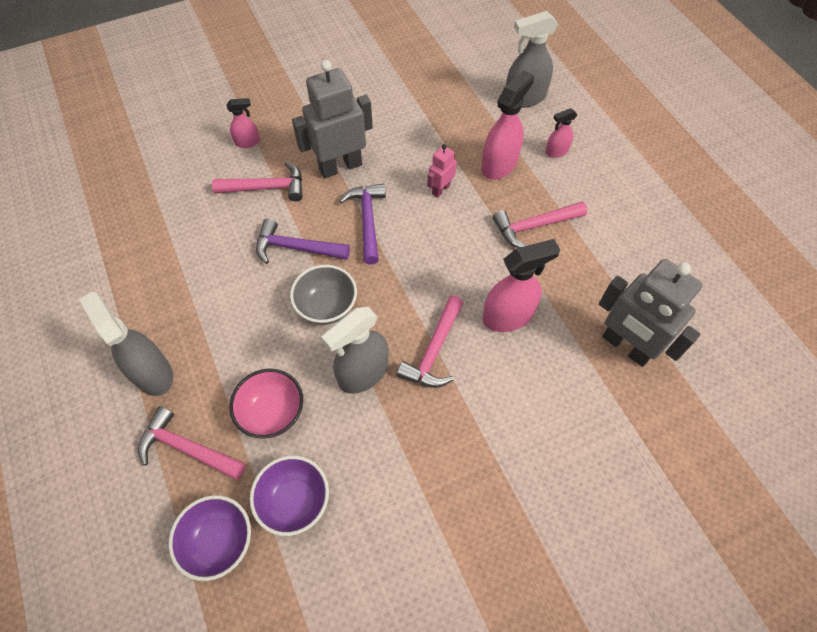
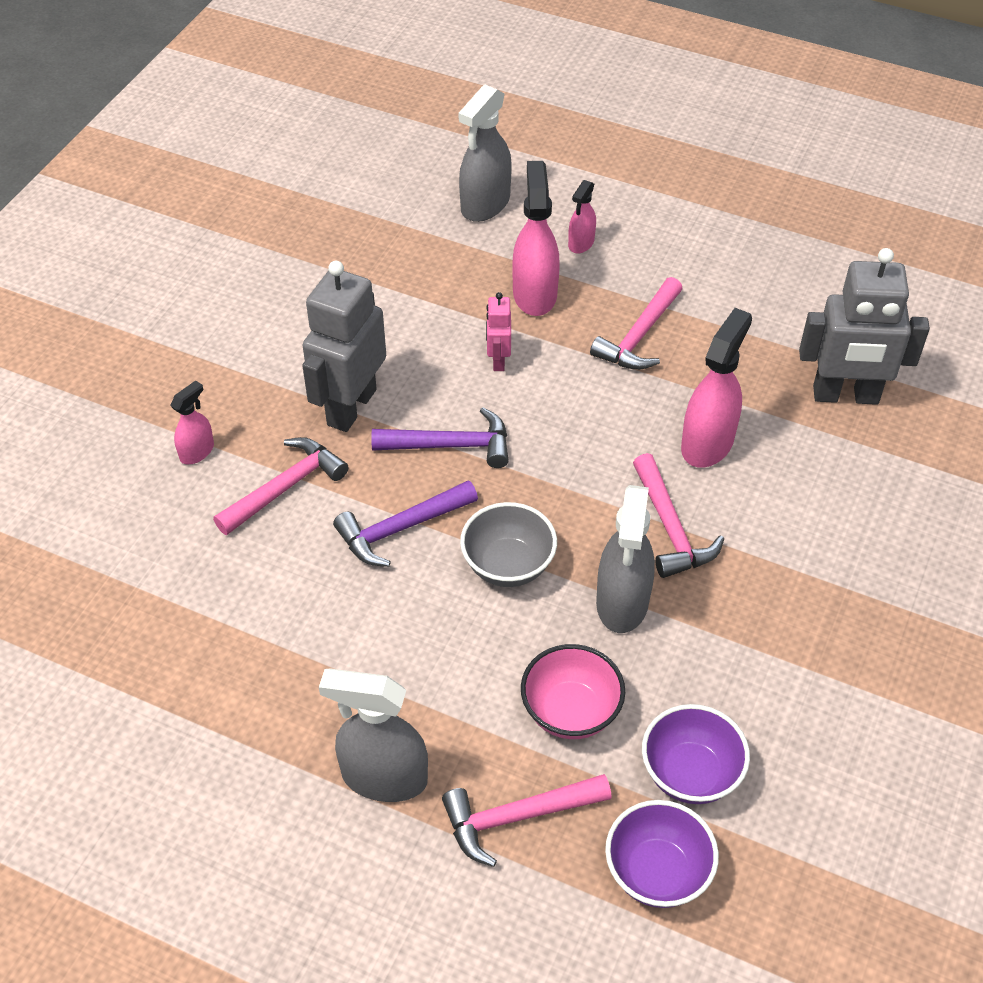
camera: 40 degrees left, 10 degrees down
(367, 220) = (451, 445): purple hammer -> purple hammer turned 135 degrees clockwise

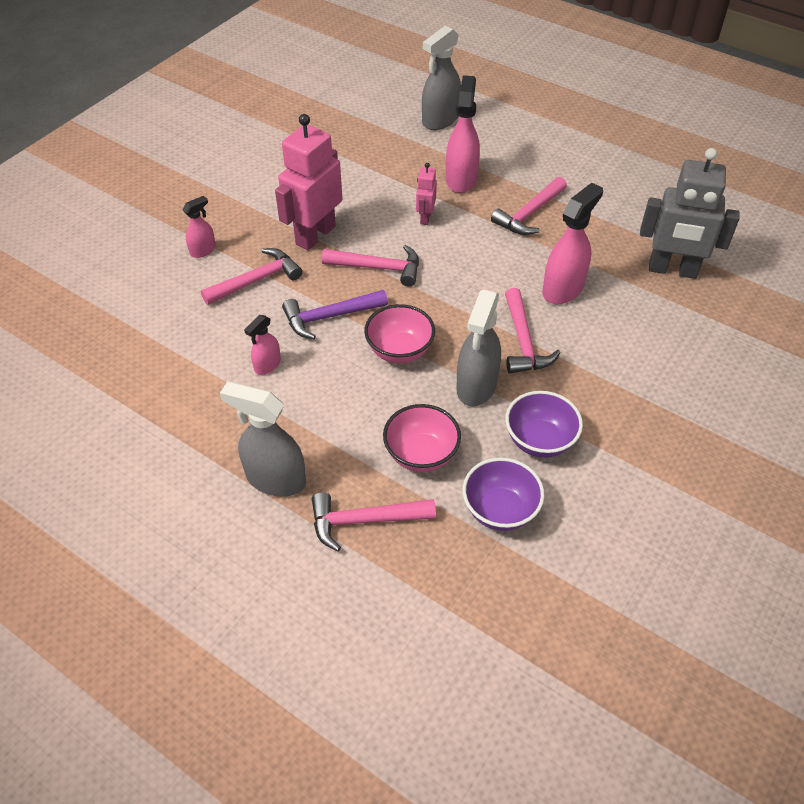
camera: 10 degrees right, 0 degrees up
(351, 407) = (315, 235): grey robot -> pink robot
(451, 445) = (378, 268): purple hammer -> pink hammer
(508, 565) = (399, 350): grey bowl -> pink bowl
(581, 243) = (501, 151): pink spray bottle -> pink spray bottle (267, 365)
(657, 872) = (459, 575): purple bowl -> purple bowl (539, 440)

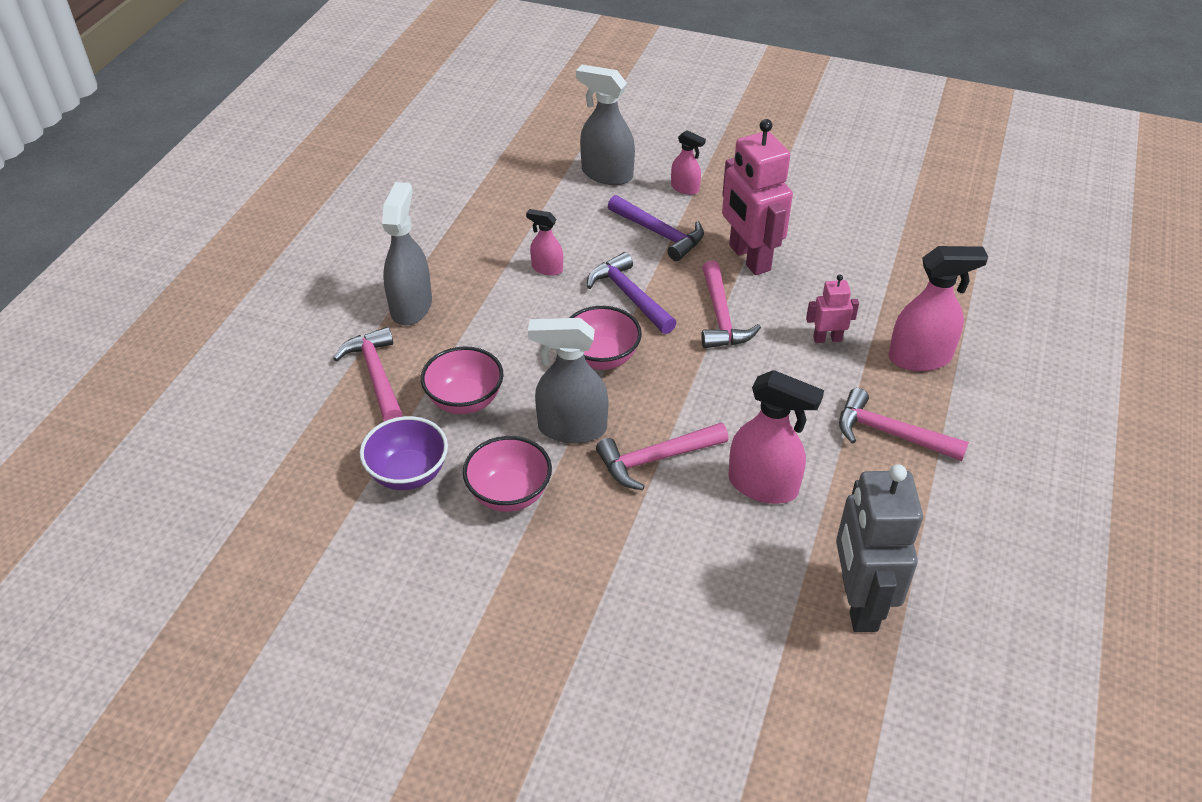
camera: 75 degrees right, 5 degrees down
(257, 280) = (660, 234): pink hammer -> purple hammer
(315, 235) = (749, 258): pink robot -> pink robot turned 135 degrees counterclockwise
(440, 120) = (1029, 317): grey spray bottle -> grey spray bottle (606, 174)
(539, 440) = (509, 494): purple bowl -> pink bowl

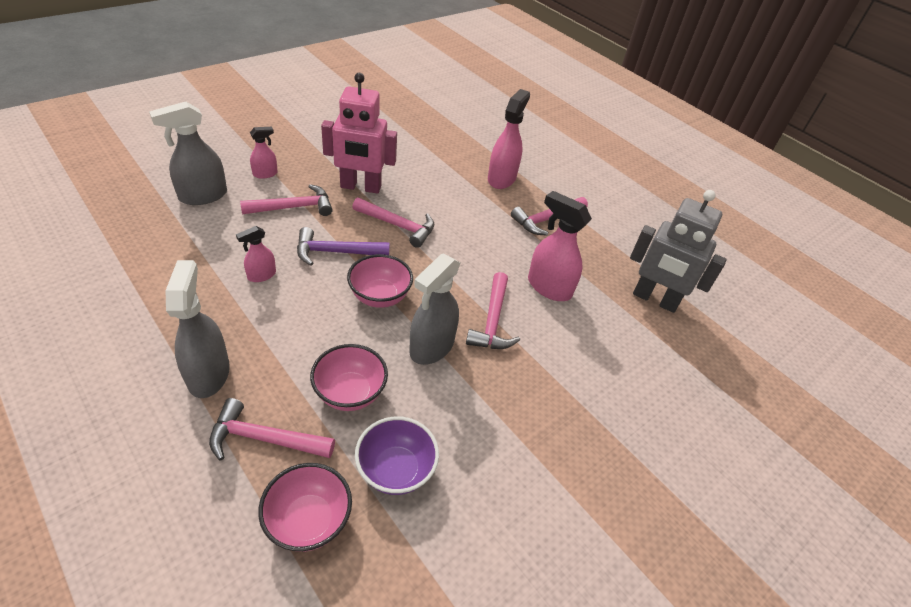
camera: 65 degrees left, 0 degrees up
(411, 306) = (208, 374): grey spray bottle -> grey spray bottle turned 45 degrees clockwise
(509, 494) = (465, 414): pink bowl -> pink bowl (308, 521)
(660, 234) = (294, 207): purple hammer -> pink hammer
(763, 486) = (549, 287): pink spray bottle -> pink spray bottle turned 105 degrees counterclockwise
(827, 338) = (457, 199): pink robot -> none

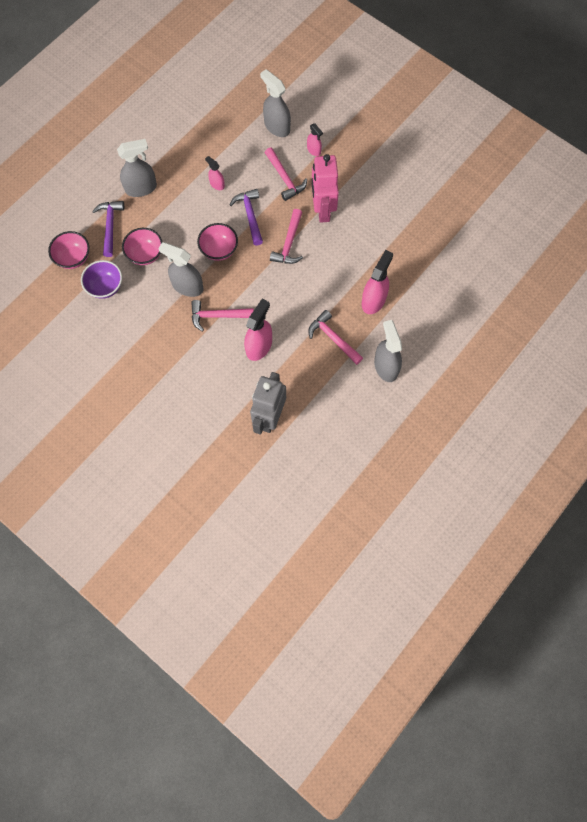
camera: 85 degrees right, 25 degrees up
(264, 439) = (110, 226): pink hammer -> purple hammer
(502, 178) = (373, 300): pink spray bottle -> pink spray bottle turned 75 degrees counterclockwise
(588, 190) = (386, 366): none -> grey spray bottle

